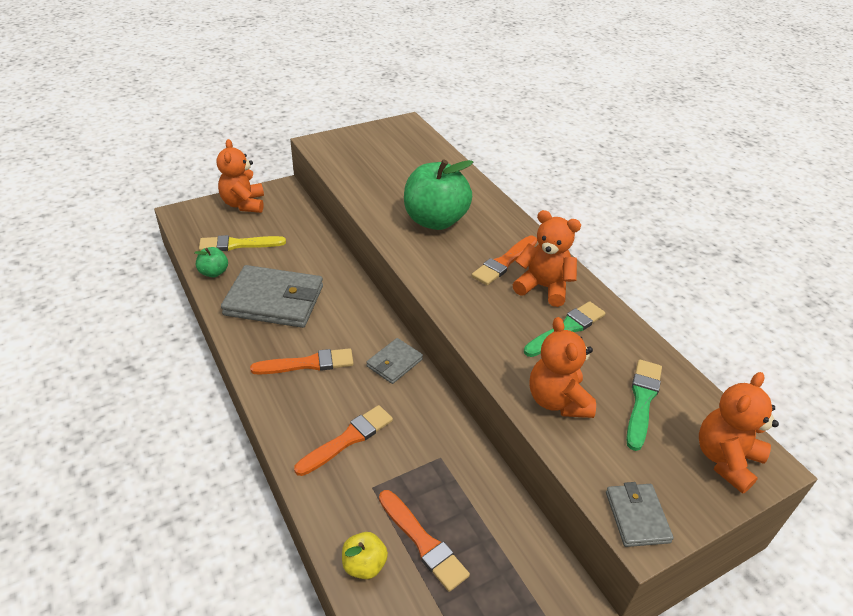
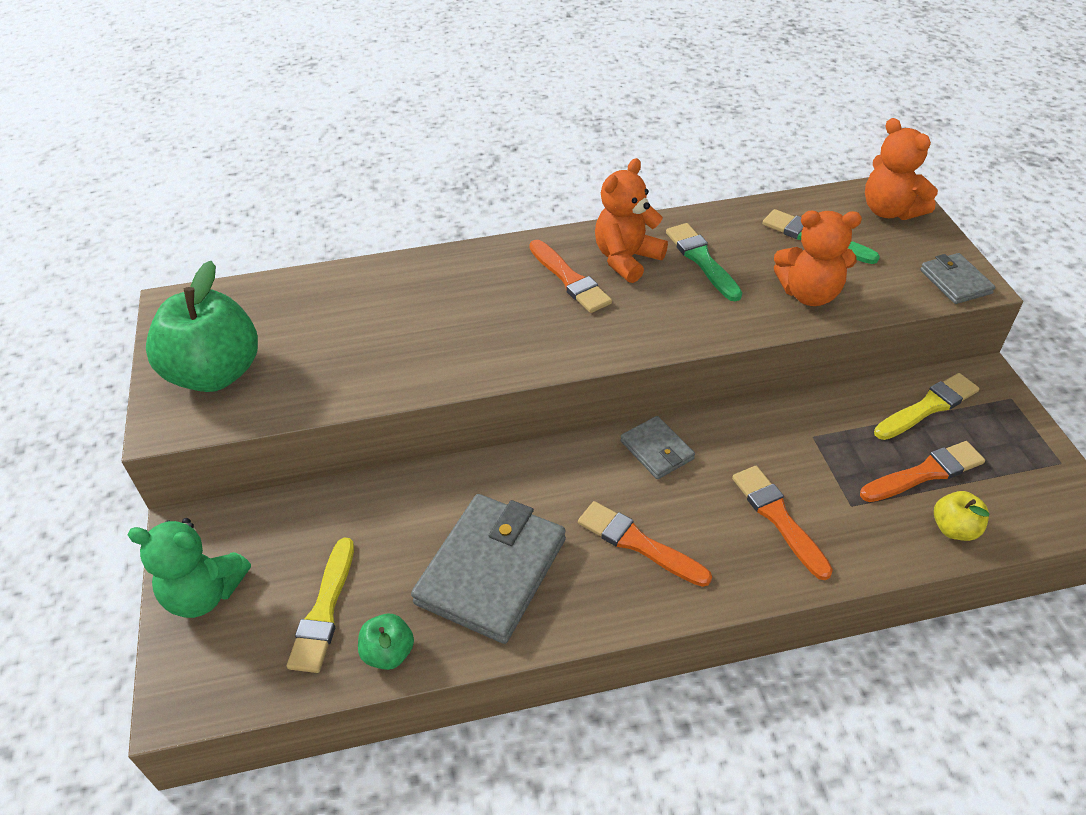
camera: 70 degrees left, 5 degrees up
(244, 204) = (204, 593): orange teddy bear -> green teddy bear
(308, 363) = (638, 543): orange brush -> orange brush turned 60 degrees counterclockwise
(435, 220) = (456, 323): green apple -> green apple (215, 373)
(508, 545) = (928, 407): none -> yellow brush
(637, 517) = (955, 281): grey wallet -> grey wallet turned 60 degrees clockwise

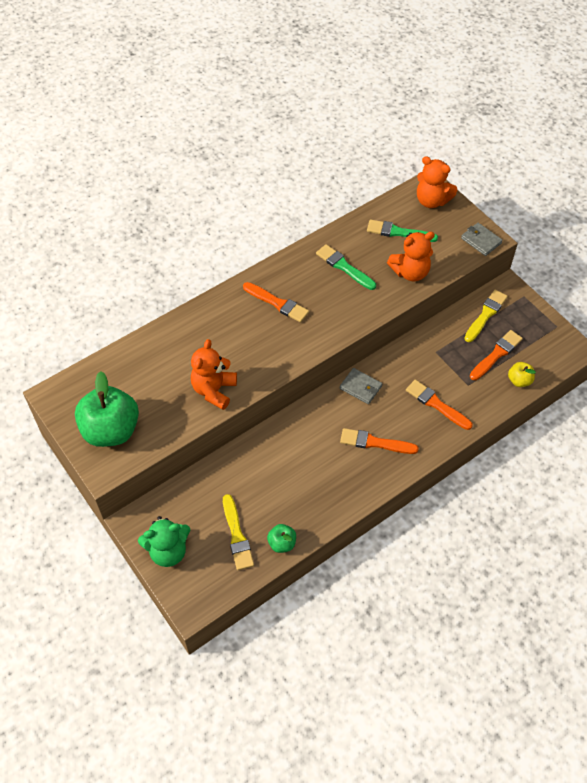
camera: 25 degrees left, 10 degrees up
(491, 571) = (309, 484): grey wallet -> none
(626, 259) = (302, 279): orange teddy bear -> orange teddy bear (214, 390)

